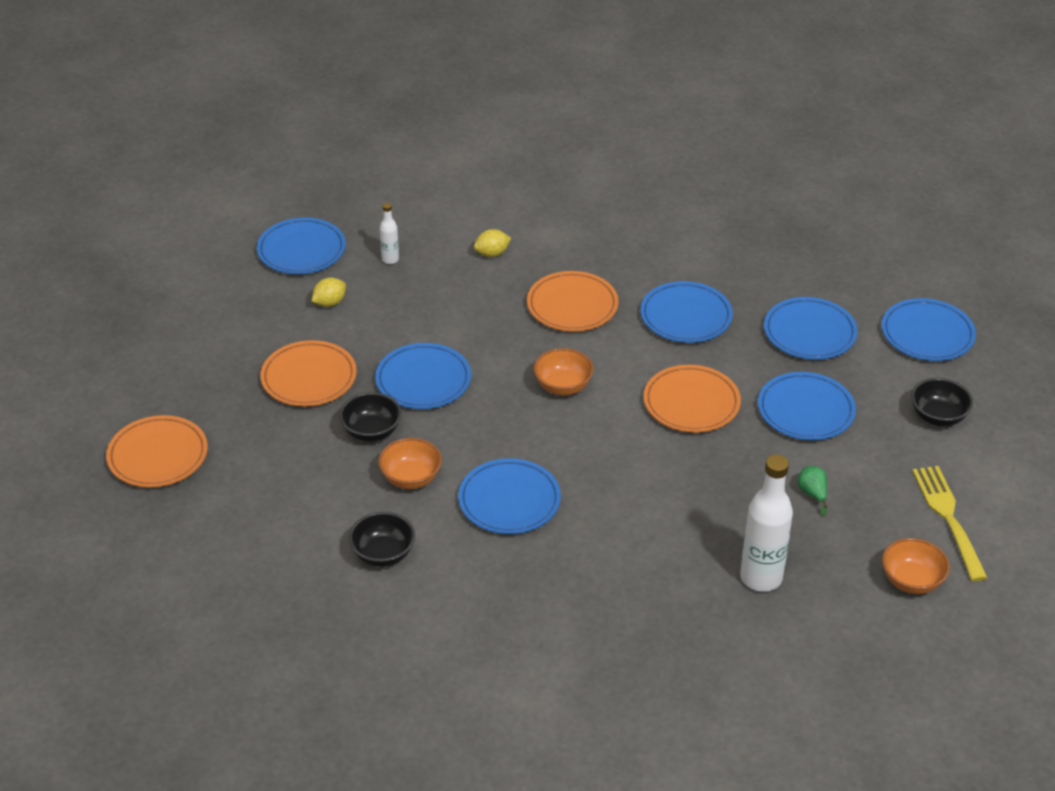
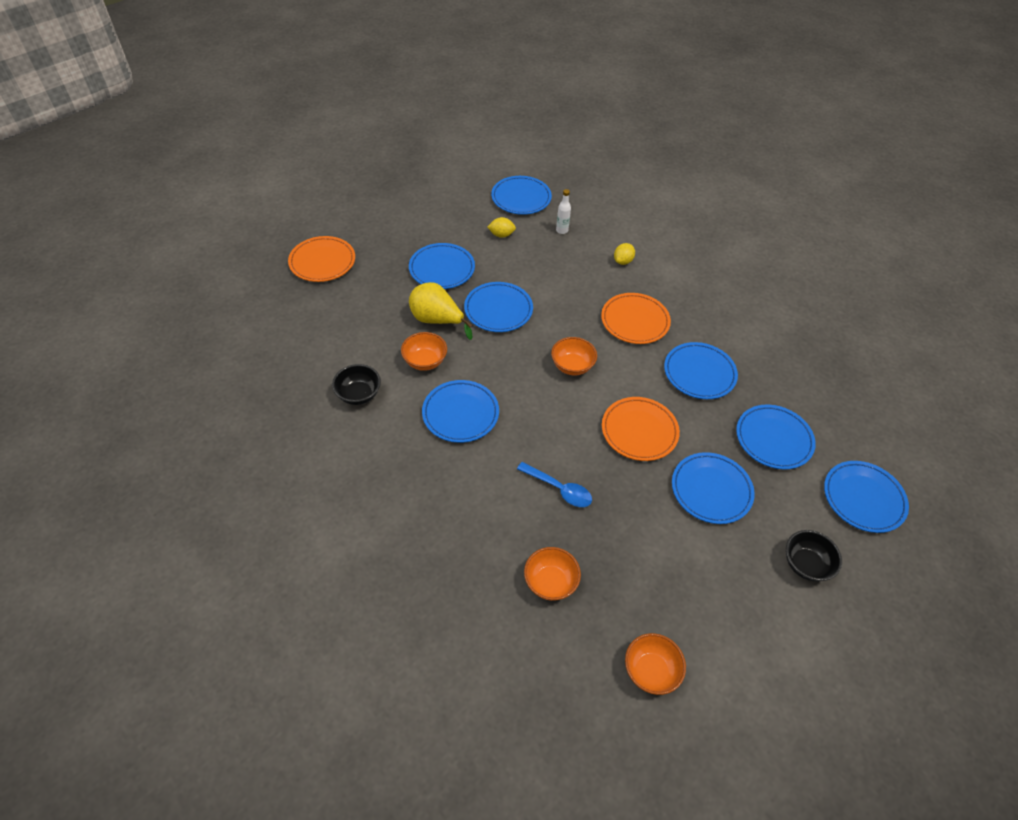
camera: 40 degrees right, 10 degrees up
(309, 378) = (442, 269): orange plate -> blue plate
(371, 432) = (437, 320): black bowl -> yellow pear
(492, 253) = (623, 261): yellow lemon -> yellow lemon turned 75 degrees counterclockwise
(680, 500) = (559, 489): none -> blue spoon
(761, 578) = (550, 582): white bottle -> orange bowl
(813, 494) = (651, 551): green pear -> none
(949, 519) = (731, 647): yellow fork -> none

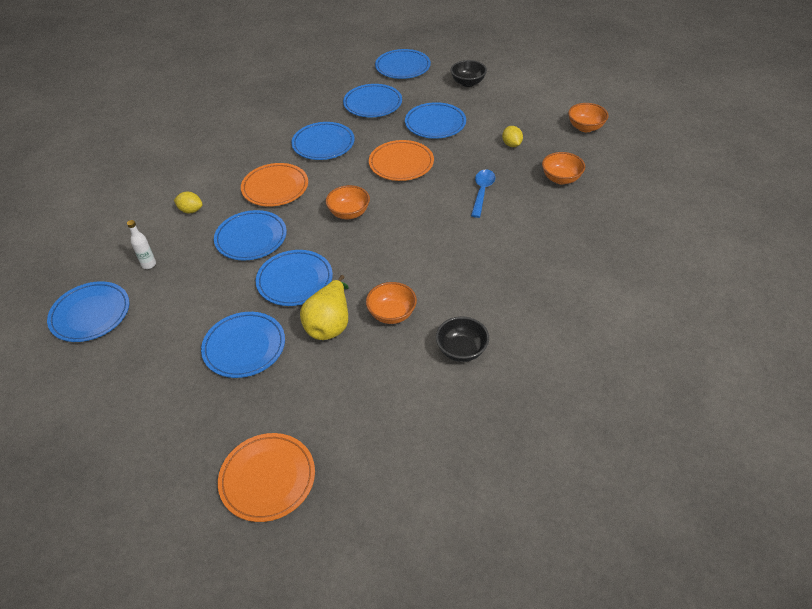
camera: 105 degrees left, 5 degrees down
(460, 413) = (442, 268): blue plate -> blue plate (251, 238)
(501, 235) = (168, 312): yellow lemon -> yellow lemon (511, 144)

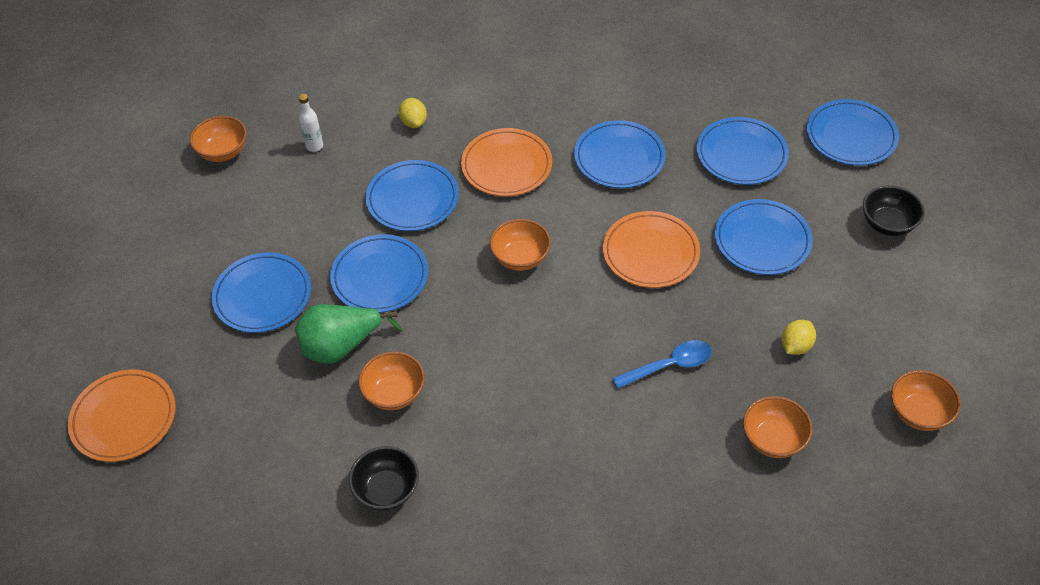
camera: 55 degrees right, 5 degrees up
(90, 314) = (223, 152): blue plate -> orange bowl
(329, 324) = (341, 346): yellow pear -> green pear

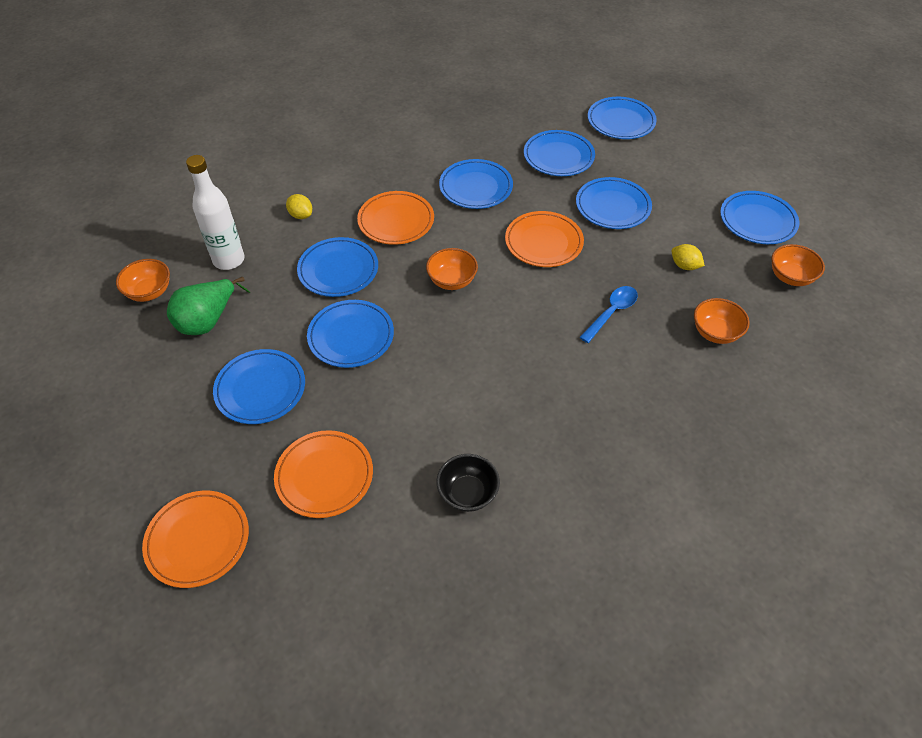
camera: 30 degrees left, 0 degrees up
(267, 409) = (324, 476): none -> orange plate
(314, 146) = (229, 260): white bottle -> white bottle, size x2.03
(341, 346) = (354, 401): green pear -> green pear (208, 321)
(394, 393) = (423, 418): orange bowl -> none
(796, 346) = (684, 266): yellow lemon -> yellow lemon turned 60 degrees counterclockwise
(887, 224) = (684, 167): black bowl -> none
(931, 327) = (757, 221): none -> blue plate

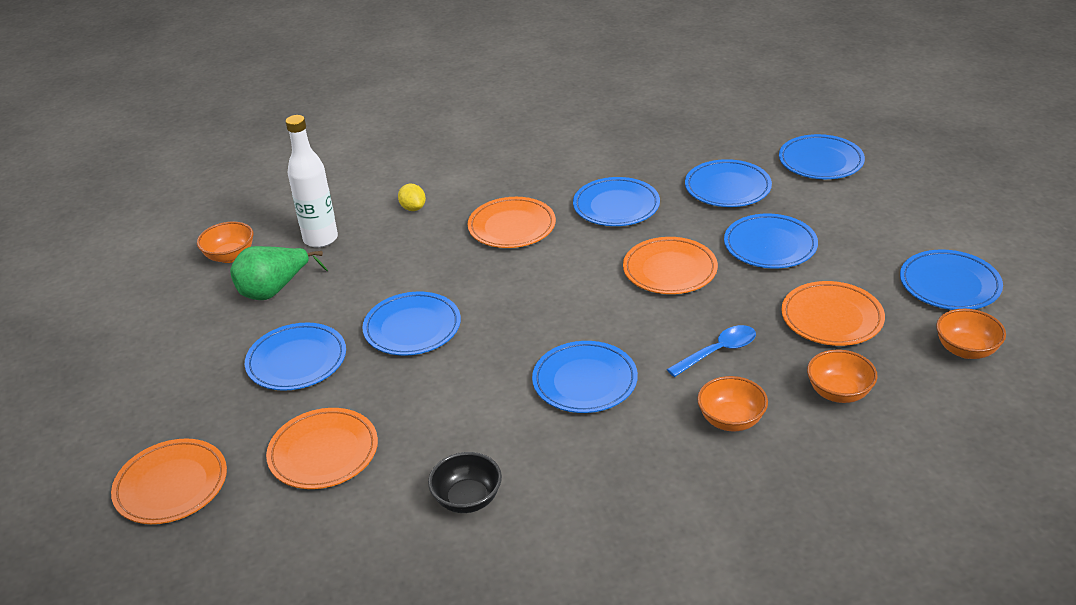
camera: 20 degrees right, 15 degrees down
(338, 270) = (428, 264): blue plate -> blue plate (585, 381)
(452, 281) = (546, 292): orange bowl -> orange bowl (731, 420)
(684, 266) = (832, 318): yellow lemon -> orange plate

